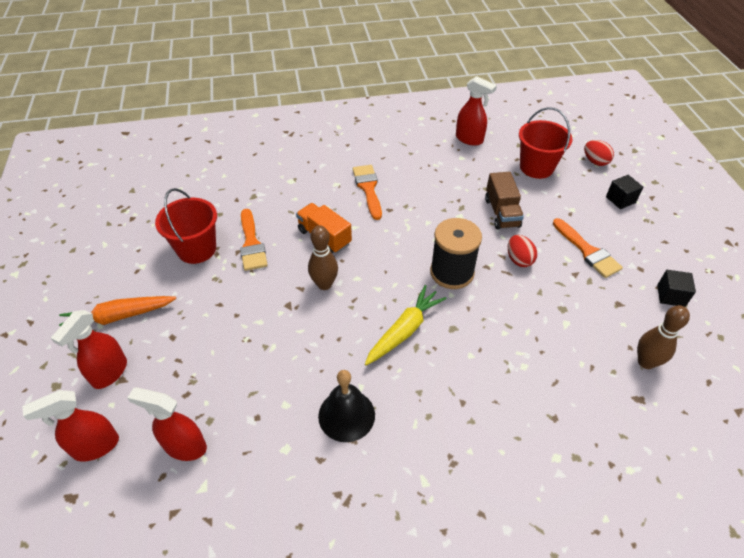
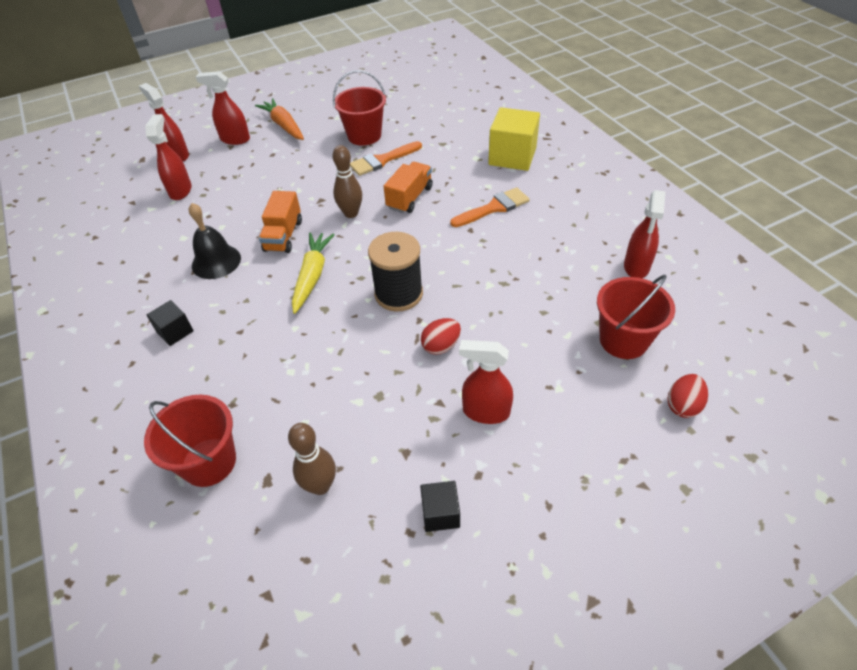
camera: 75 degrees right, 0 degrees up
(304, 159) = (512, 157): none -> yellow cube
(332, 346) = (283, 236): none -> orange truck
(404, 330) = (312, 276): yellow carrot -> yellow carrot turned 105 degrees counterclockwise
(501, 213) = (513, 319): brown truck -> none
(587, 251) = (485, 411): orange brush -> red spray bottle
(617, 442) = (209, 462): none -> red bucket
(620, 200) = (612, 443): black cube -> black cube (175, 331)

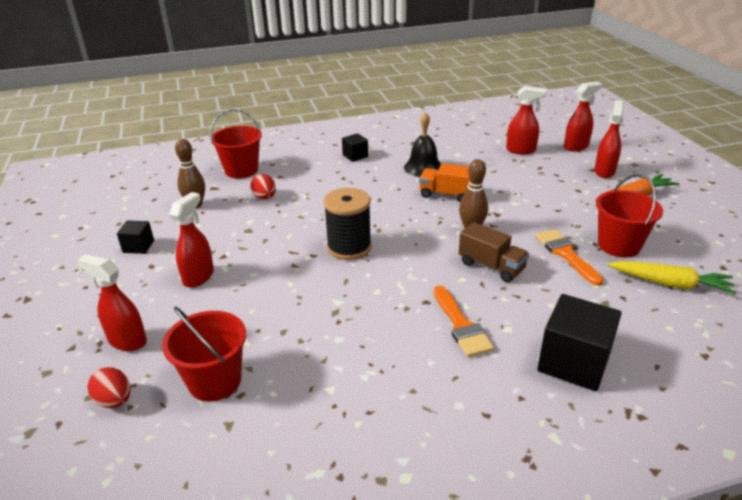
camera: 100 degrees right, 15 degrees down
(312, 276) = (390, 207): yellow carrot -> yellow carrot (670, 284)
(409, 198) = (491, 266): orange truck -> brown truck
(441, 346) = (277, 263): red egg -> red egg (265, 198)
(512, 157) = (573, 362): yellow cube -> black cube
(636, 267) = (313, 429): red spray bottle -> red spray bottle (127, 341)

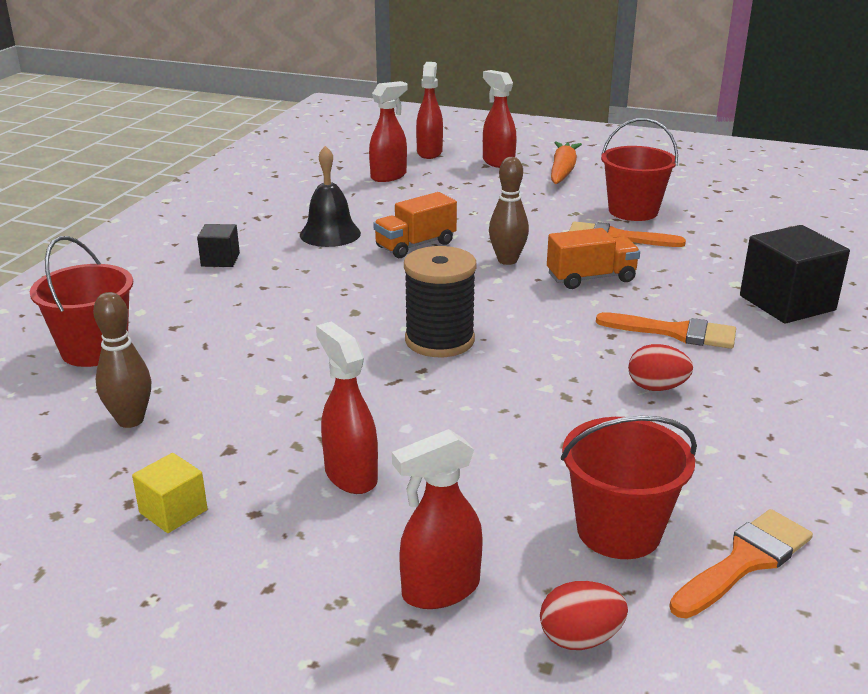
camera: 55 degrees left, 5 degrees down
(138, 246) = (173, 511): black cube -> yellow cube
(218, 442) = (744, 561): none -> orange brush
(265, 198) = (214, 357): red egg -> red egg (656, 387)
(491, 266) = (591, 278): brown truck -> orange truck
(670, 284) = (717, 218): yellow carrot -> none

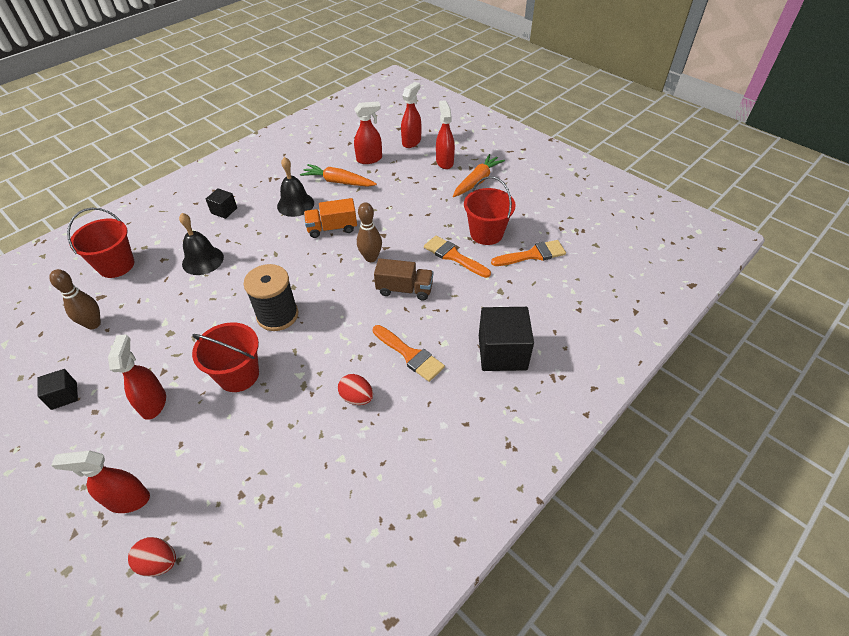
camera: 25 degrees right, 20 degrees up
(173, 511) = (64, 396): yellow cube -> black cube
(246, 314) = (203, 260): none -> black bell
(369, 203) = (338, 182): none -> orange carrot
(591, 278) = (404, 289): orange truck -> brown truck
(618, 530) = (240, 498): red bucket -> red bucket (238, 375)
(744, 561) = (280, 550): orange brush -> orange brush (532, 255)

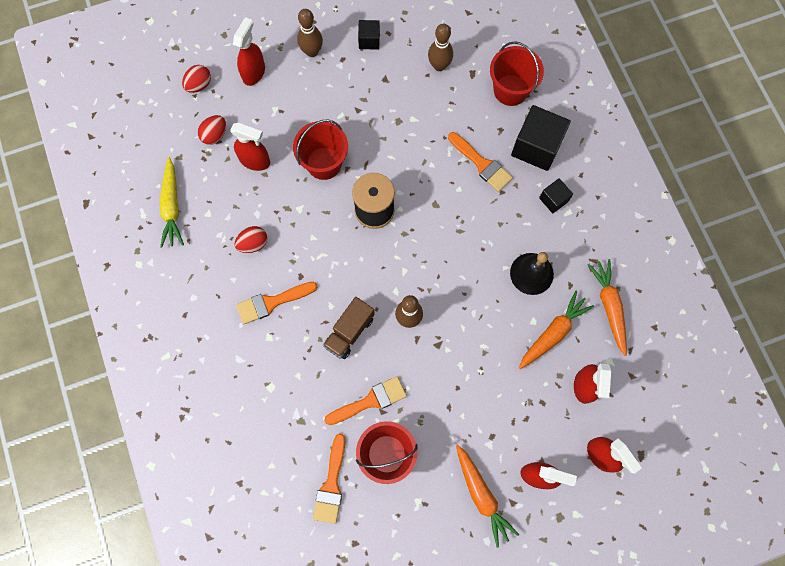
camera: 115 degrees right, 25 degrees up
(86, 447) = (312, 52): none -> brown bowling pin
(153, 403) = (328, 99): red spray bottle -> red spray bottle (255, 161)
(203, 260) = (481, 164): black bell -> orange brush
(233, 502) = (215, 135): none -> red egg
(303, 163) = (609, 306): none -> orange carrot
(332, 228) = (473, 297): orange truck -> none
(349, 503) = (172, 207): none -> yellow carrot
(502, 352) = (232, 381): black cube -> black cube (536, 147)

